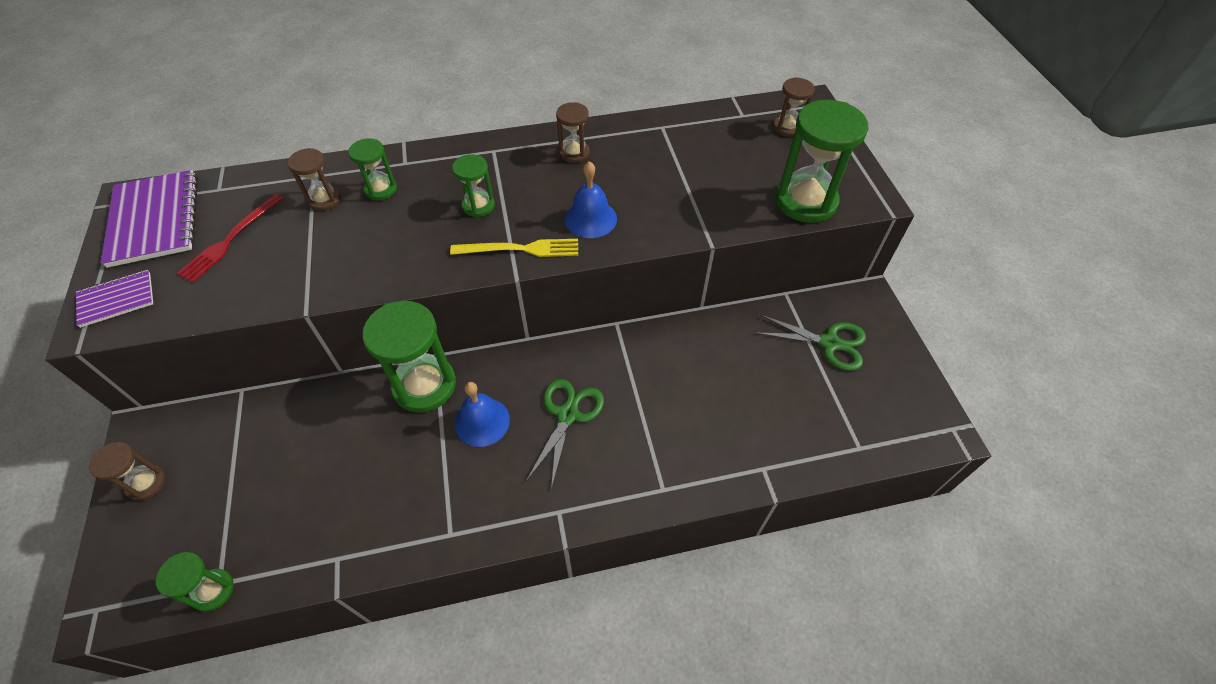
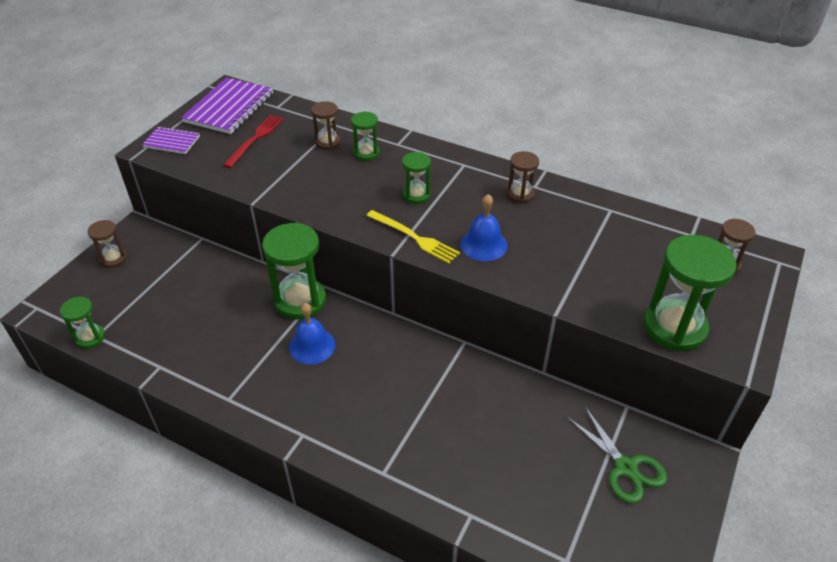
camera: 40 degrees right, 10 degrees down
(230, 239) = (255, 139): red fork -> red fork turned 135 degrees clockwise
(567, 415) = (369, 379): green scissors -> none

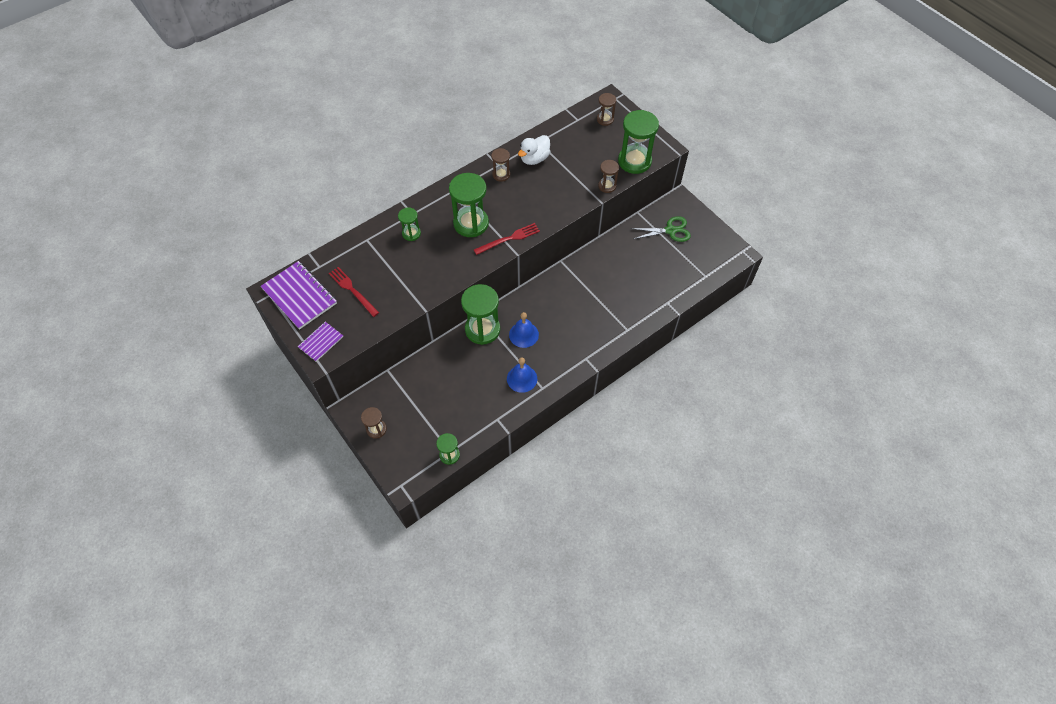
camera: 65 degrees left, 15 degrees up
(328, 142) = (385, 250): brown hourglass -> brown hourglass (607, 186)
(414, 238) = (509, 239): yellow fork -> red fork
(416, 195) = (471, 223): green hourglass -> green hourglass, size x1.89
(483, 245) = (533, 209): blue bell -> blue bell (522, 378)
(576, 216) = (534, 159): none -> white duck

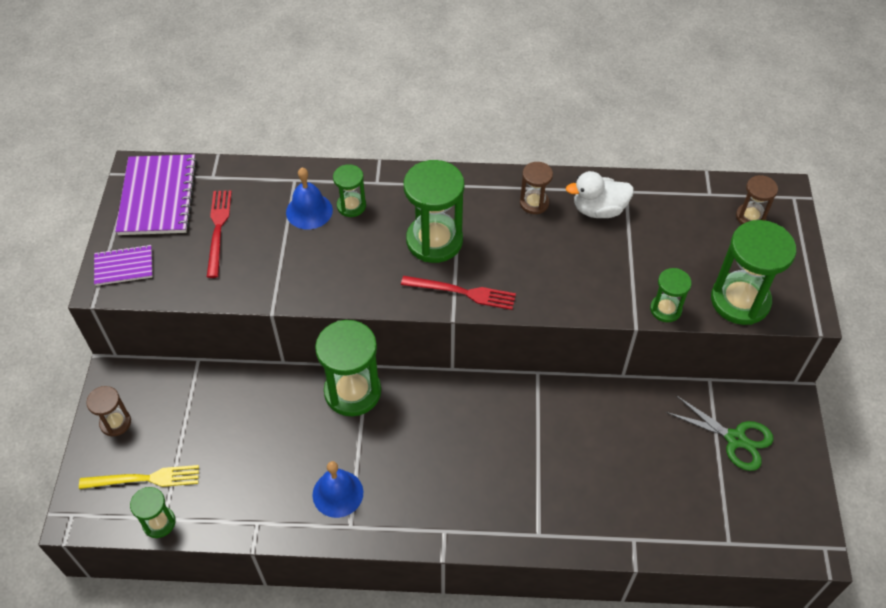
camera: 40 degrees right, 5 degrees down
(420, 442) = (145, 479): none -> yellow fork
(523, 334) = (396, 436): blue bell -> blue bell (309, 211)
(607, 186) = (665, 309): brown hourglass -> green hourglass

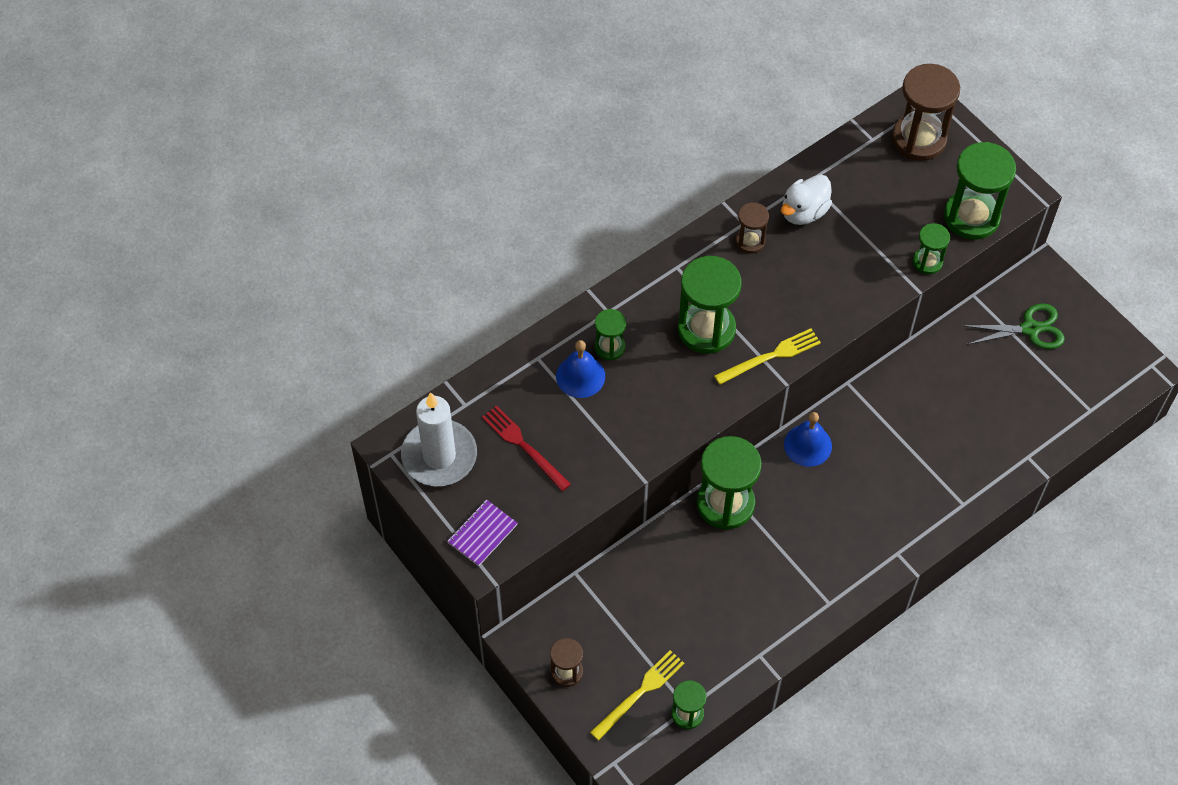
camera: 40 degrees left, 5 degrees up
(158, 197) = (439, 456): purple notebook -> white candle
(338, 493) = (795, 587): blue bell -> blue bell (808, 445)
(462, 292) = (771, 356): red fork -> yellow fork
(750, 217) = (918, 139): brown hourglass -> brown hourglass, size x1.89

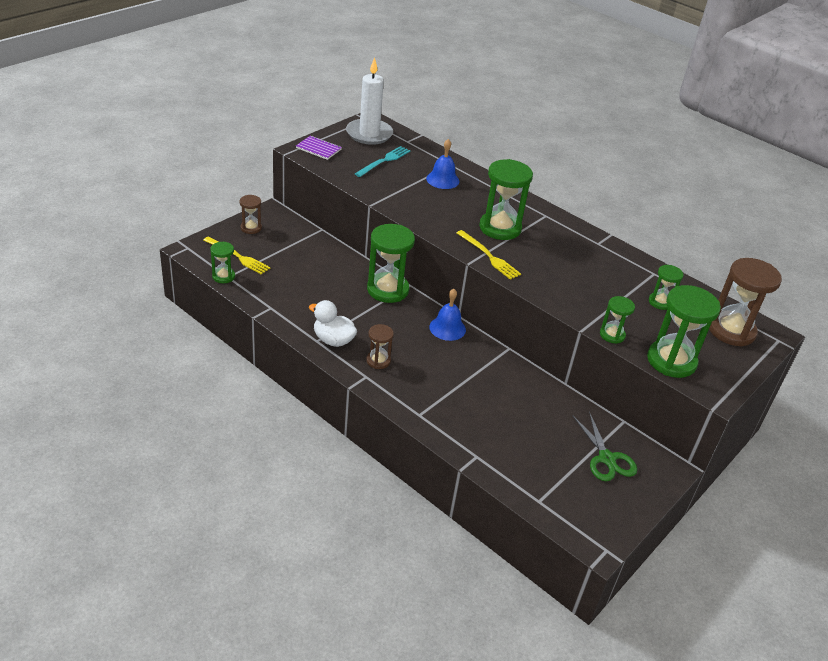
camera: 75 degrees right, 20 degrees down
(524, 446) = (384, 161): red fork -> turquoise fork
(610, 347) = (469, 190): green hourglass -> green hourglass (660, 302)
(750, 241) = (584, 246): brown hourglass -> brown hourglass (378, 361)
(804, 212) = (624, 271): white duck -> white duck (333, 340)

